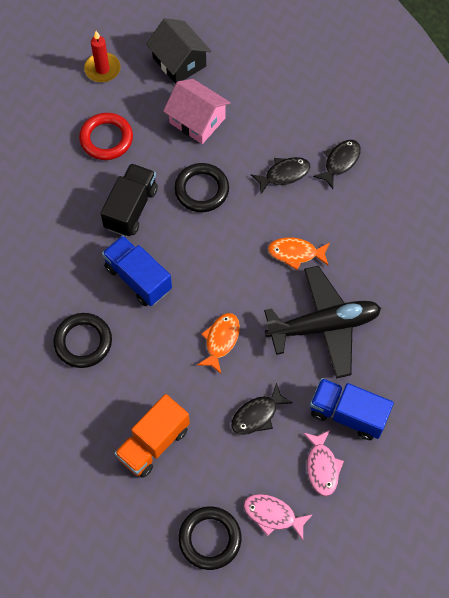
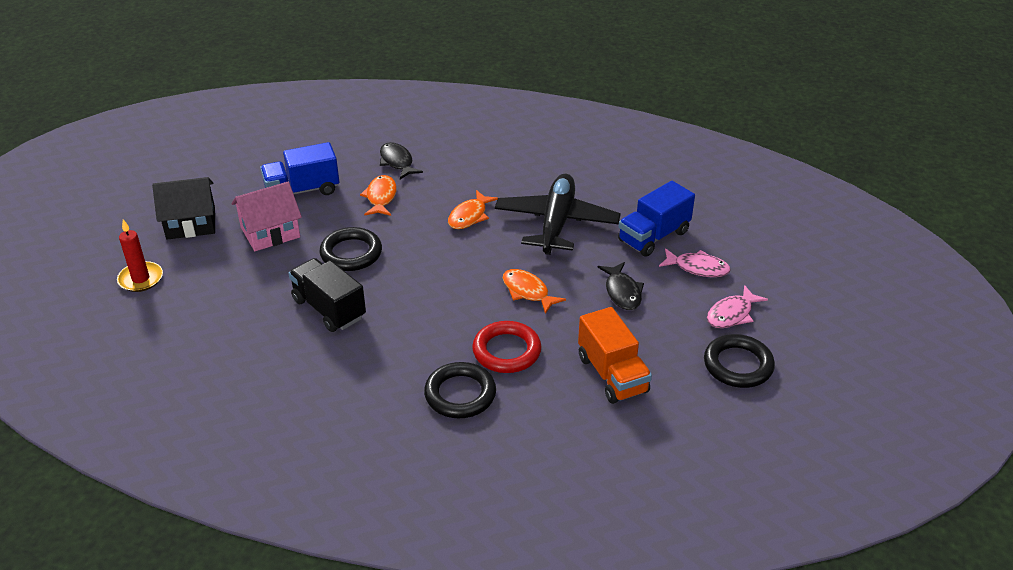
camera: 65 degrees left, 25 degrees down
(106, 139) = (229, 302): red ring -> red ring (506, 351)
(138, 278) = (415, 328): blue truck -> blue truck (302, 190)
(284, 174) = (381, 197): black fish -> orange fish

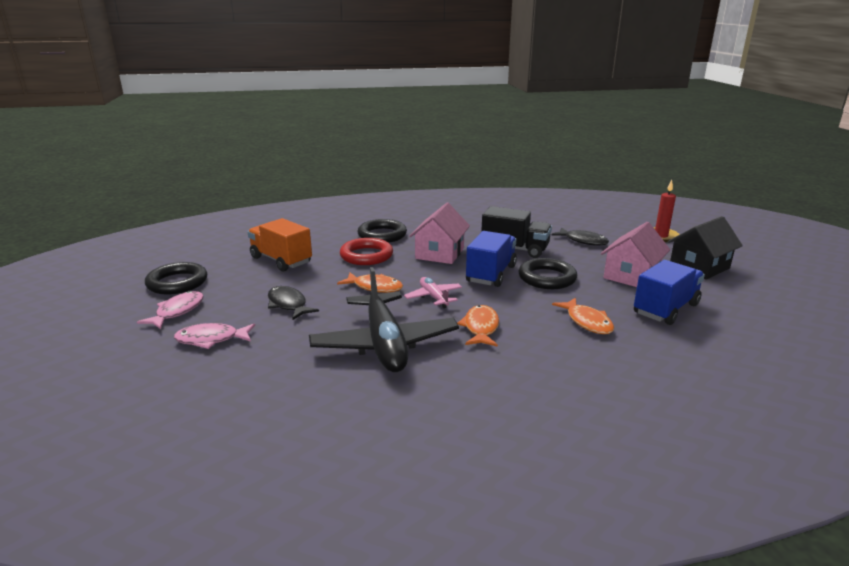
camera: 155 degrees right, 15 degrees down
(397, 162) = (625, 361): black fish -> black fish (583, 241)
(419, 328) = (439, 253): none -> pink house
(480, 261) = (433, 297): none -> pink plane
(654, 236) = (266, 357): blue truck -> blue truck (491, 274)

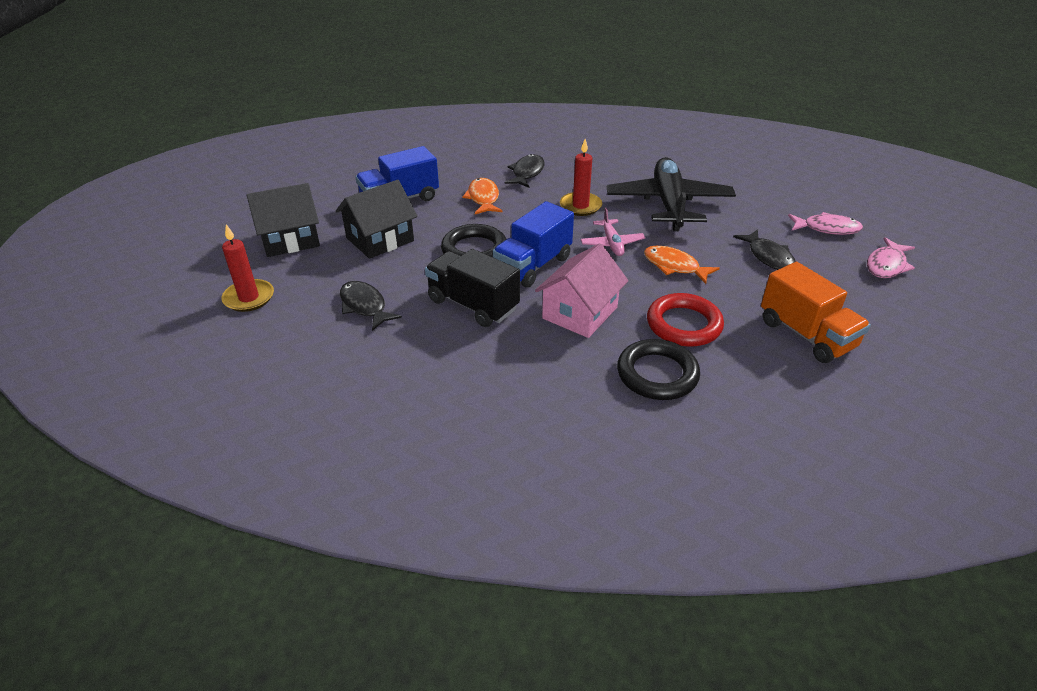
camera: 165 degrees left, 15 degrees up
(177, 283) = (924, 311): black ring -> none
(480, 328) = (580, 206): orange fish -> red candle
(570, 361) = (527, 173): none -> black fish
(631, 275) = (380, 239): pink house -> black house

